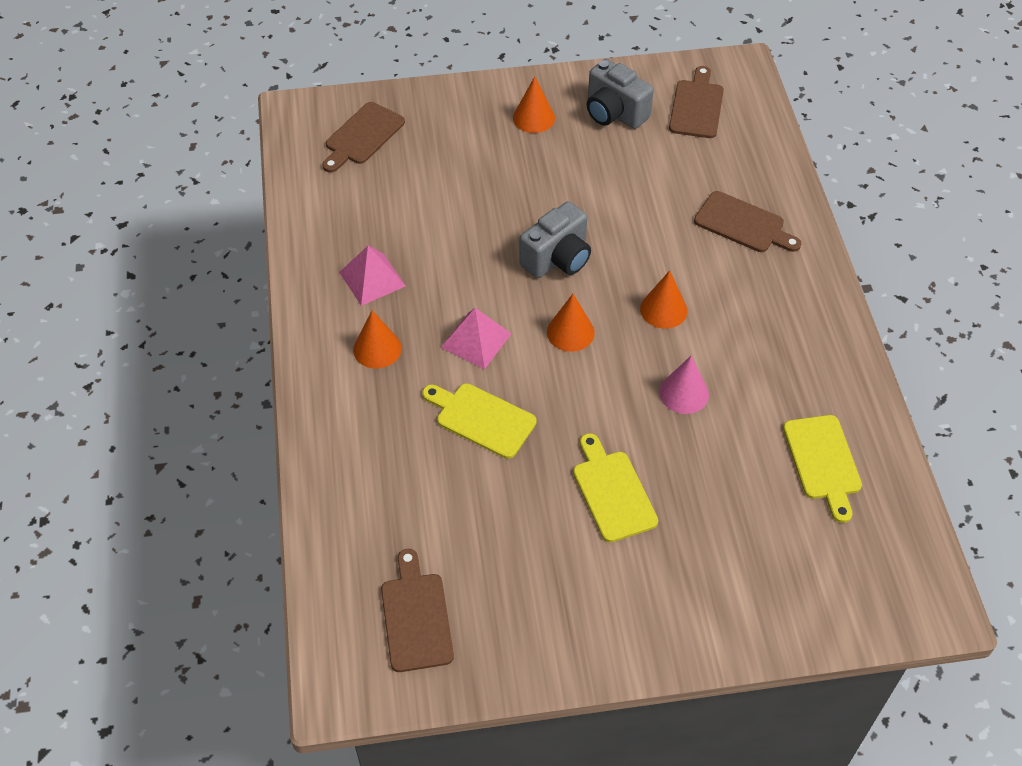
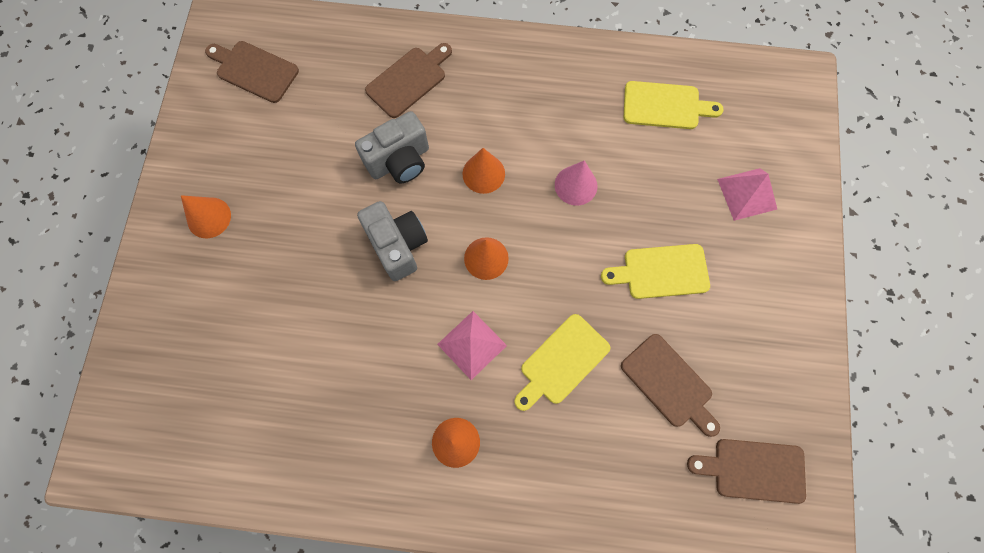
camera: 75 degrees left, 20 degrees up
(362, 136) = (164, 397): brown cutting board -> brown cutting board (669, 383)
(372, 279) = (366, 428): pink pyramid -> pink pyramid (747, 194)
(614, 113) = (233, 143): grey camera -> grey camera (399, 161)

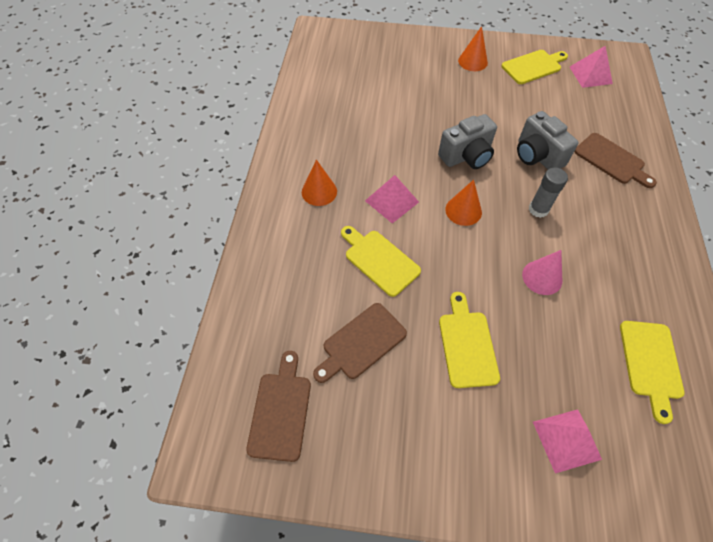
camera: 90 degrees right, 15 degrees down
(229, 138) = (533, 66): none -> yellow cutting board
(254, 70) = (590, 75): brown cutting board -> pink pyramid
(483, 173) = (538, 209): orange cone -> grey glue stick

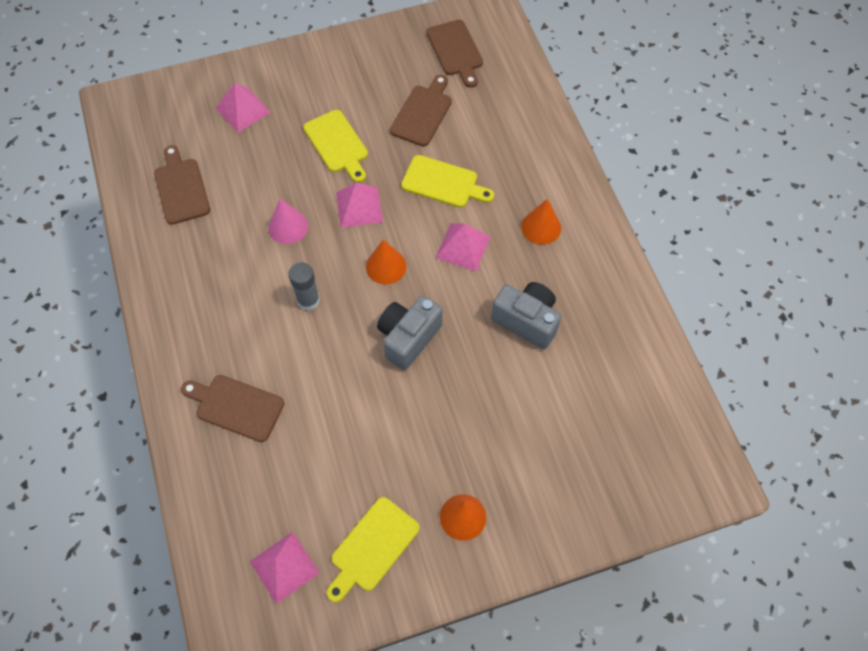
camera: 155 degrees right, 5 degrees up
(468, 269) = (359, 207): none -> pink pyramid
(537, 156) = (327, 374): grey camera -> grey camera (526, 321)
(650, 363) = (181, 188): yellow cutting board -> brown cutting board

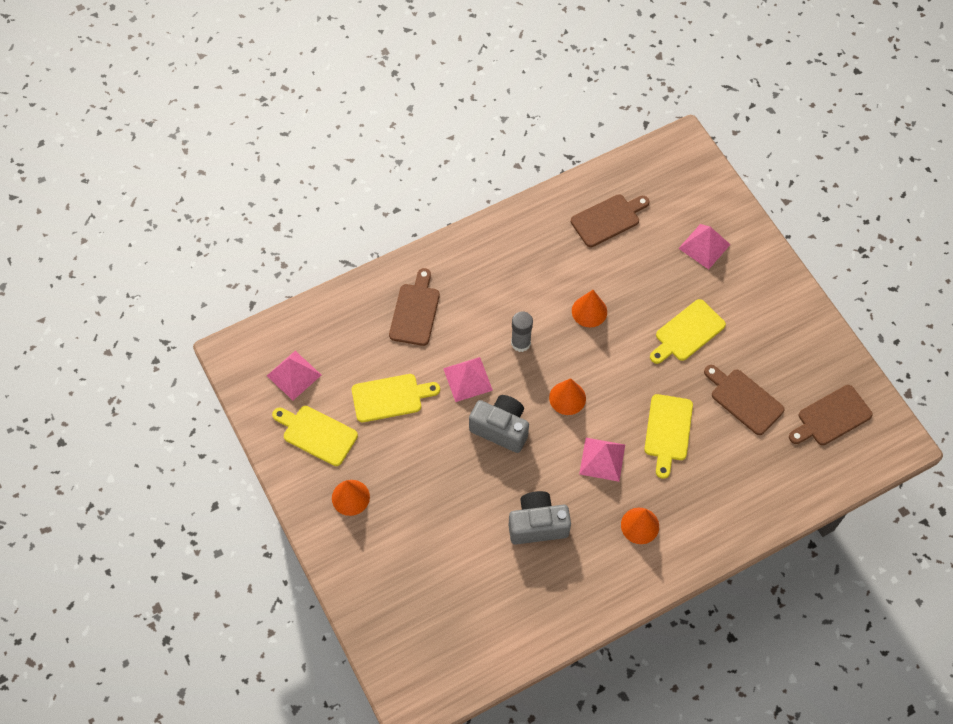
camera: 80 degrees right, 0 degrees up
(288, 226) = (589, 311): pink cone -> orange cone
(343, 452) = (390, 397): none -> yellow cutting board
(359, 207) = (623, 364): pink pyramid -> pink pyramid (468, 379)
(423, 113) = (744, 399): brown cutting board -> brown cutting board turned 150 degrees counterclockwise
(526, 321) = (537, 525): grey camera -> grey camera turned 120 degrees counterclockwise

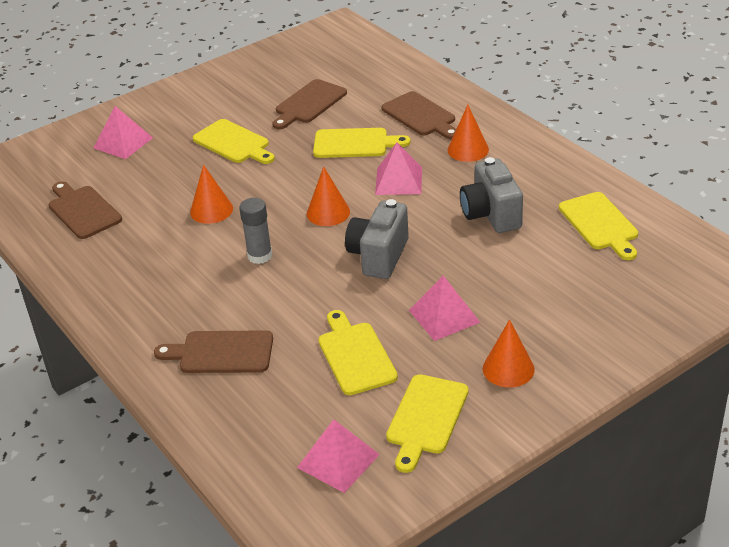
camera: 95 degrees left, 25 degrees down
(468, 379) = (316, 291): pink pyramid -> pink pyramid (444, 316)
(505, 610) = (600, 224): none -> yellow cutting board
(831, 417) = (319, 58): brown cutting board -> brown cutting board (420, 116)

